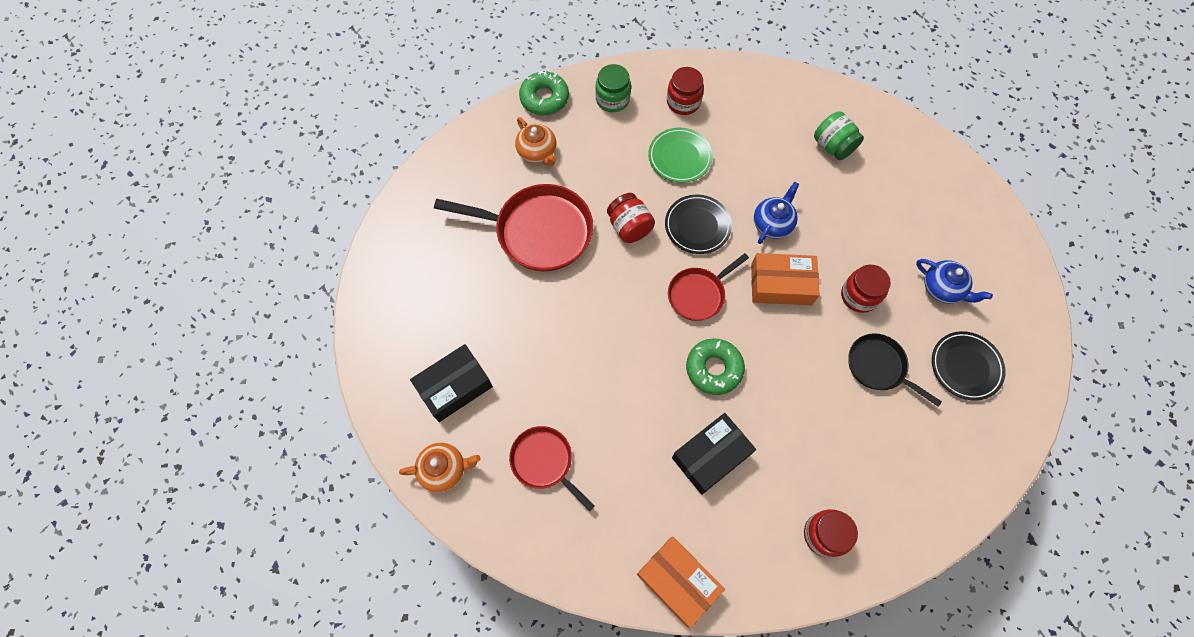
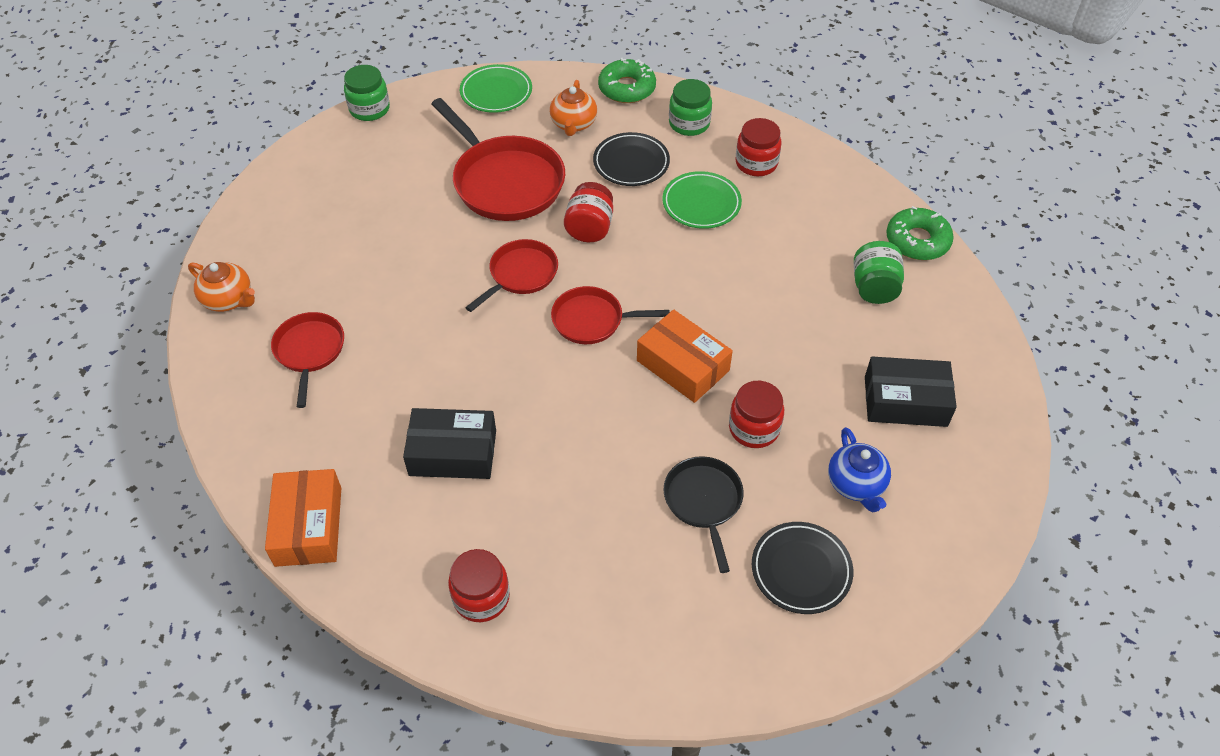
camera: 40 degrees right, 15 degrees down
(378, 241) = (369, 109): none -> green jar
(454, 386) = (305, 247): black box -> black box (905, 401)
(457, 163) = (496, 92): none -> green plate
(621, 295) = (520, 274): none -> red pan
(697, 226) = (654, 267): black plate -> black plate (631, 163)
(714, 368) = (537, 387): green donut -> green donut (917, 241)
(772, 224) = (732, 311): blue teapot -> none

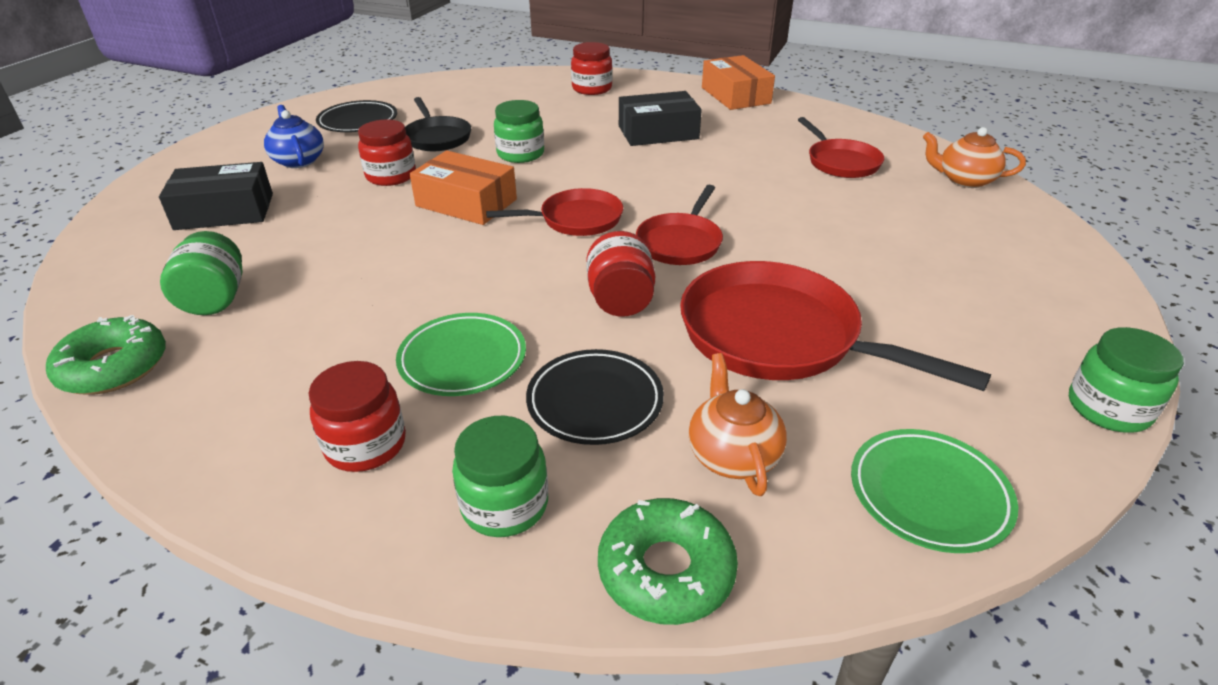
camera: 165 degrees right, 15 degrees down
(616, 441) = (520, 154): none -> green jar

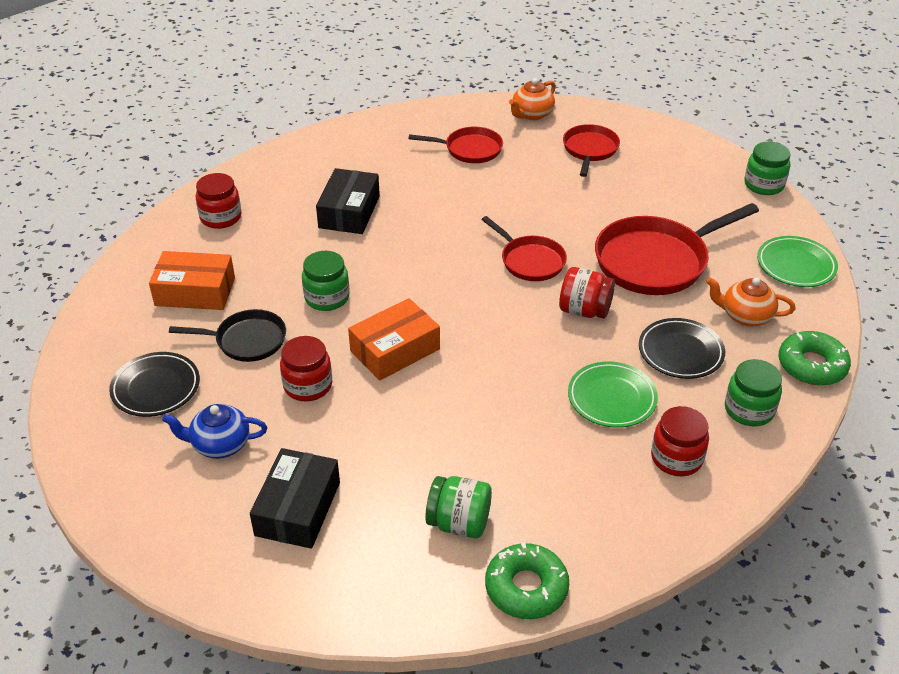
camera: 65 degrees left, 5 degrees up
(576, 219) = (464, 299): red pan -> red pan (590, 150)
(735, 95) = (313, 148): orange box -> orange box (195, 291)

